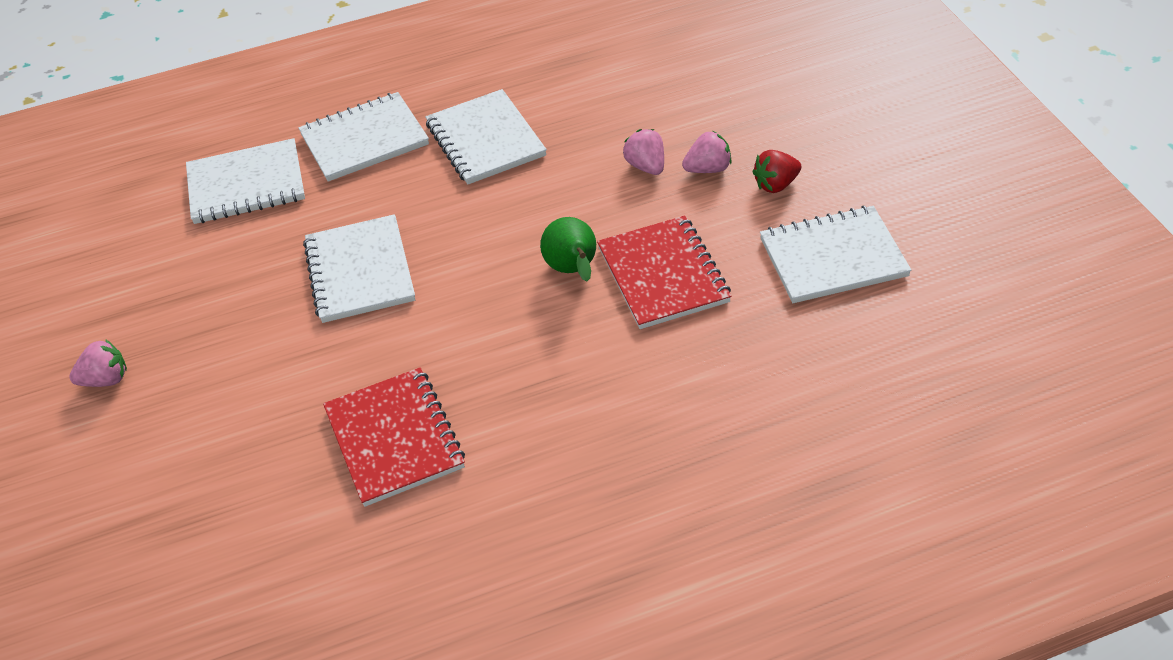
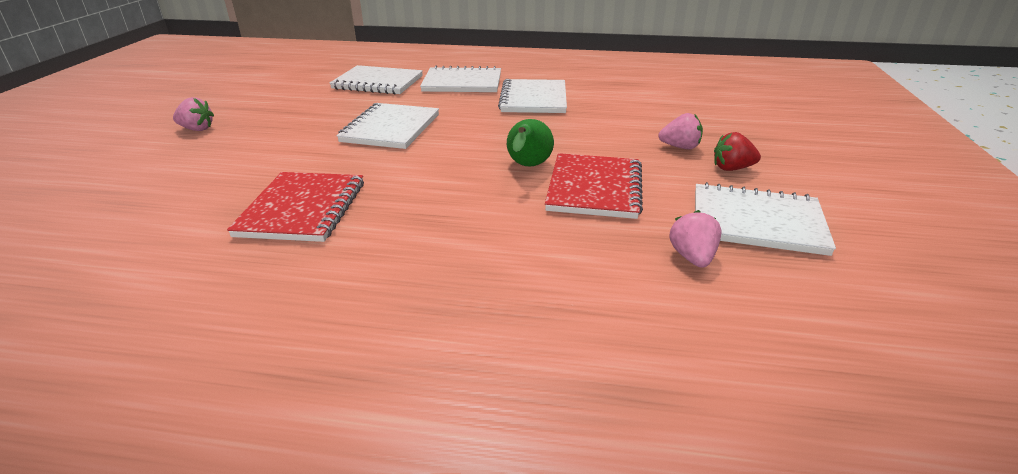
camera: 25 degrees right, 15 degrees down
(646, 166) = (632, 134): pink strawberry -> pink strawberry (692, 257)

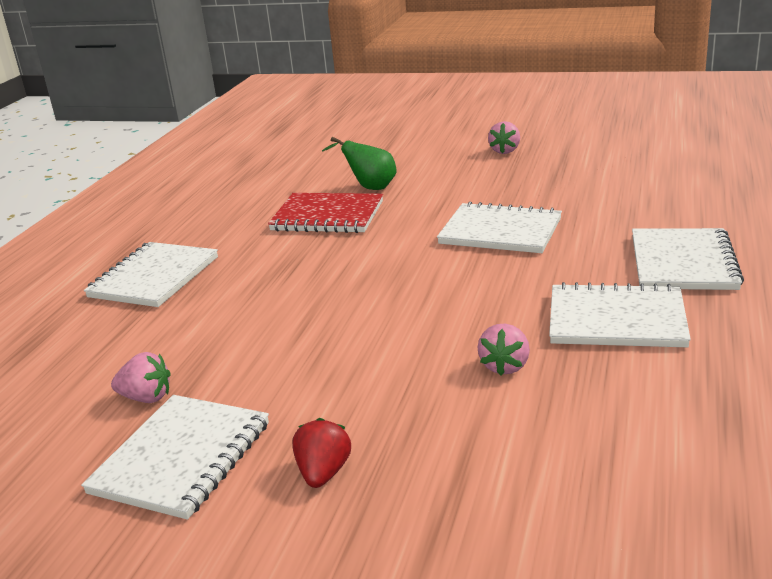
camera: 100 degrees right, 5 degrees down
(378, 83) = (667, 208): white notebook -> white notebook (154, 277)
(528, 167) = (377, 313): green pear -> green pear (370, 187)
(594, 188) = (309, 353): red notebook -> none
(680, 147) = (408, 436): pink strawberry -> pink strawberry (505, 366)

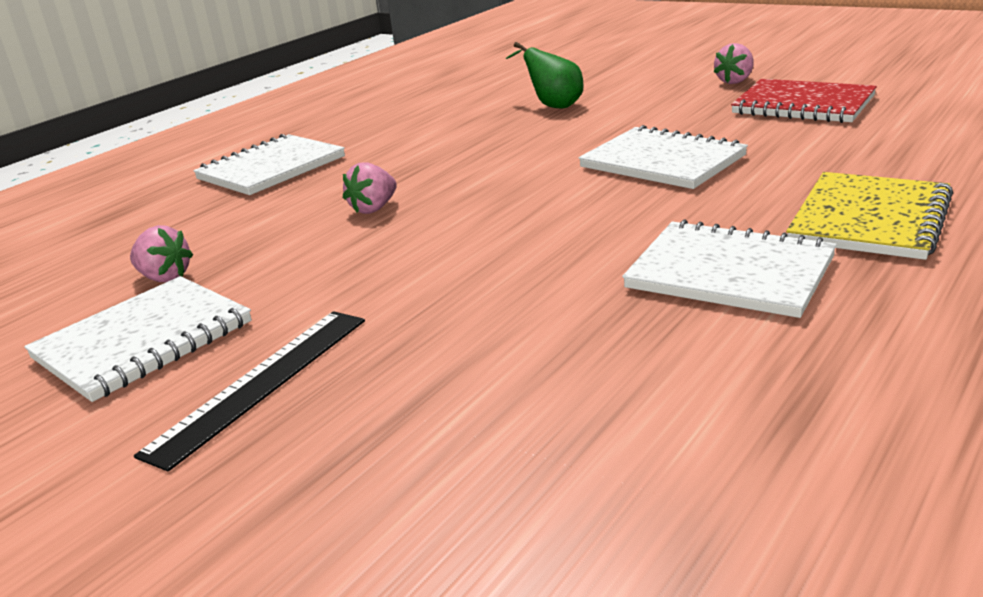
camera: 20 degrees right, 0 degrees up
(323, 473) = (261, 383): red strawberry -> black ruler
(327, 216) = (485, 129): red notebook -> red notebook (803, 105)
(505, 366) = (551, 304): pink strawberry -> pink strawberry (374, 208)
(682, 263) = (869, 219): white notebook -> yellow notebook

